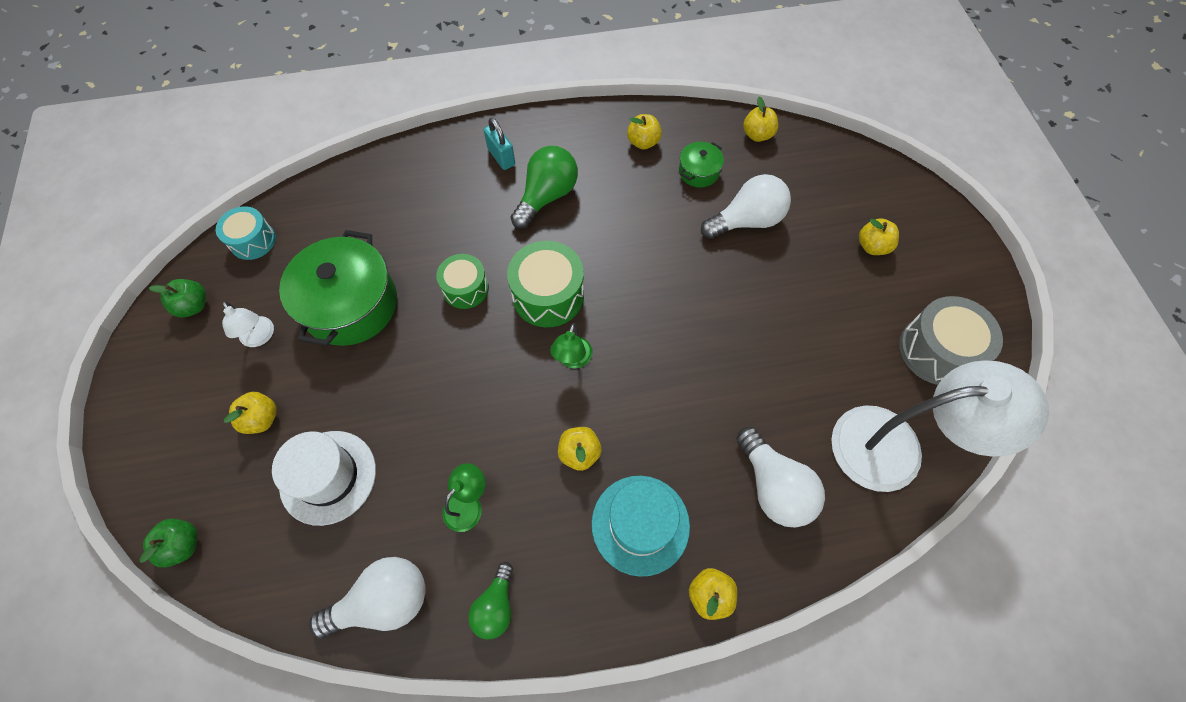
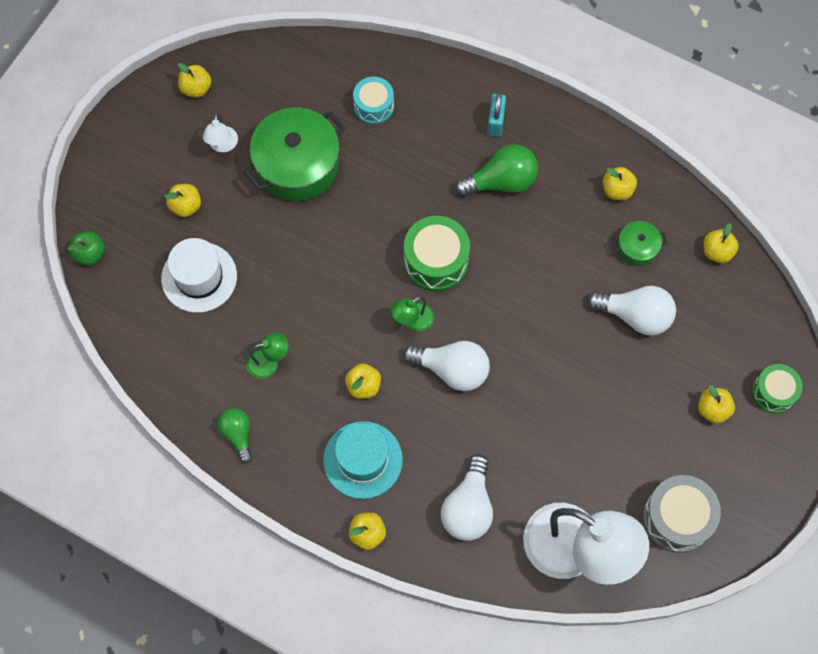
camera: 40 degrees right, 5 degrees up
(194, 306) = (196, 88): green apple -> yellow apple
(253, 241) = (267, 63): turquoise drum -> turquoise drum (373, 106)
(384, 601) = (177, 379): white light bulb -> white light bulb (452, 370)
(465, 288) = (383, 212): green drum -> green drum (773, 392)
(495, 606) = (238, 435): green light bulb -> green light bulb turned 105 degrees clockwise

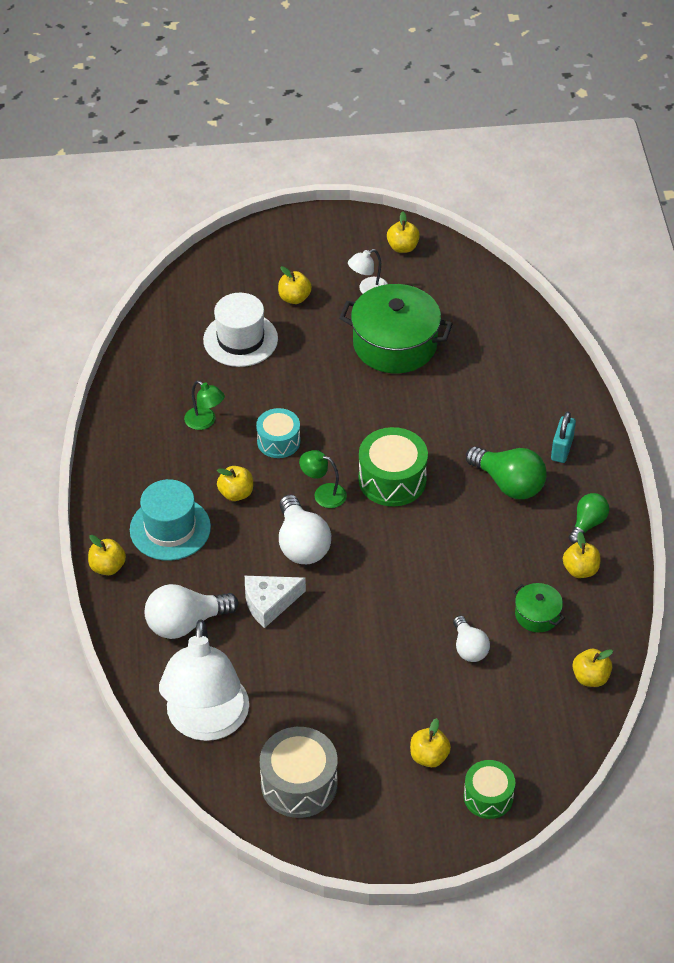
camera: 55 degrees right, 20 degrees down
(90, 254) = (202, 266): green apple -> none
(238, 435) = (126, 437): green light bulb -> green light bulb (587, 524)
(373, 106) = (496, 362): turquoise drum -> turquoise drum (278, 441)
(493, 431) = (269, 603): none -> white cheese
(495, 122) = (562, 449): turquoise padlock -> turquoise padlock turned 45 degrees counterclockwise
(635, 315) = (469, 648): white light bulb -> white light bulb, size x0.62

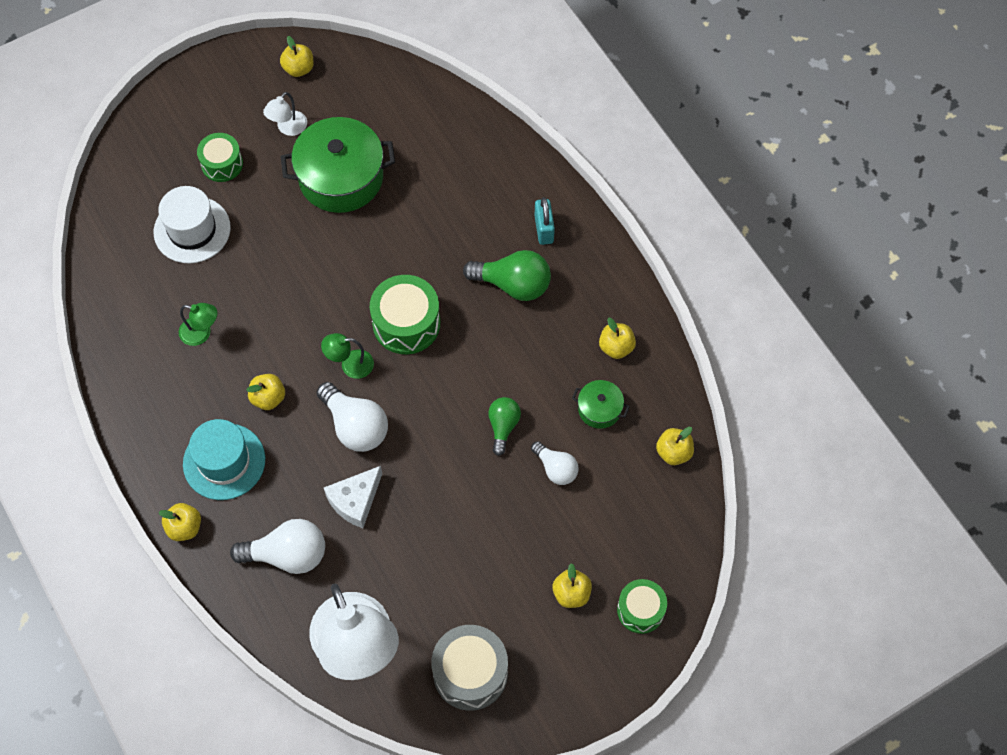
camera: 25 degrees left, 15 degrees up
(185, 623) = (287, 555): white light bulb -> white light bulb turned 135 degrees counterclockwise
(278, 441) = (281, 326): turquoise drum -> none
(294, 298) = (222, 164): yellow apple -> green drum
(587, 524) = (601, 297): green light bulb -> green light bulb (503, 426)

